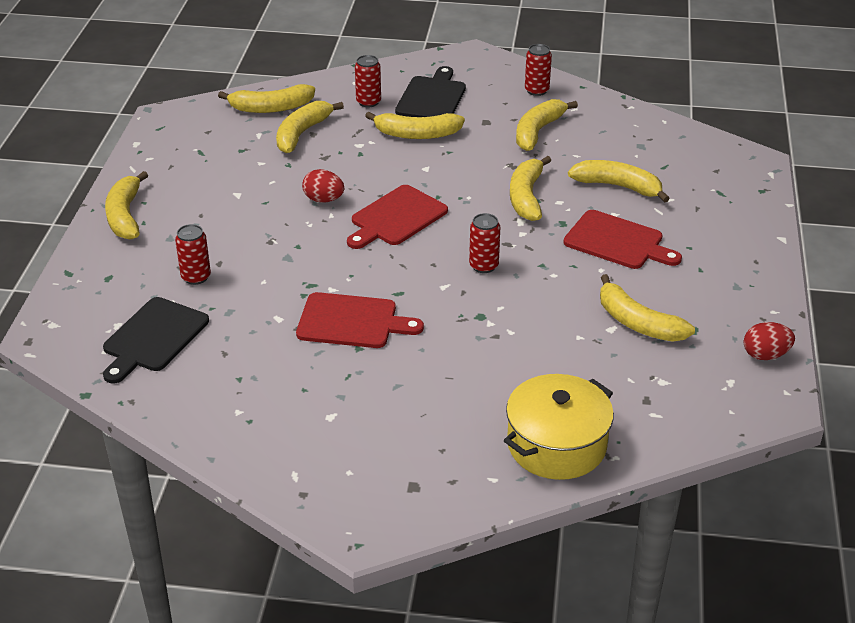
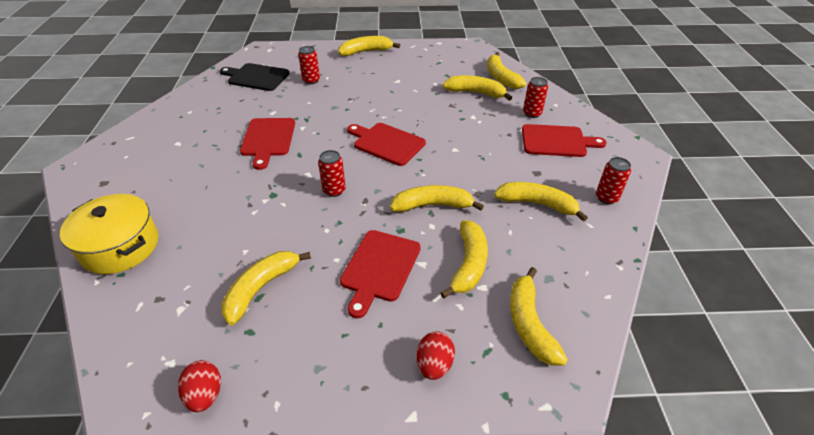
camera: 80 degrees right, 5 degrees up
(323, 200) = (400, 111): red egg -> red egg (434, 364)
(416, 134) = (499, 140): yellow banana -> yellow banana (529, 324)
(432, 97) = (557, 141): black cutting board -> red cutting board

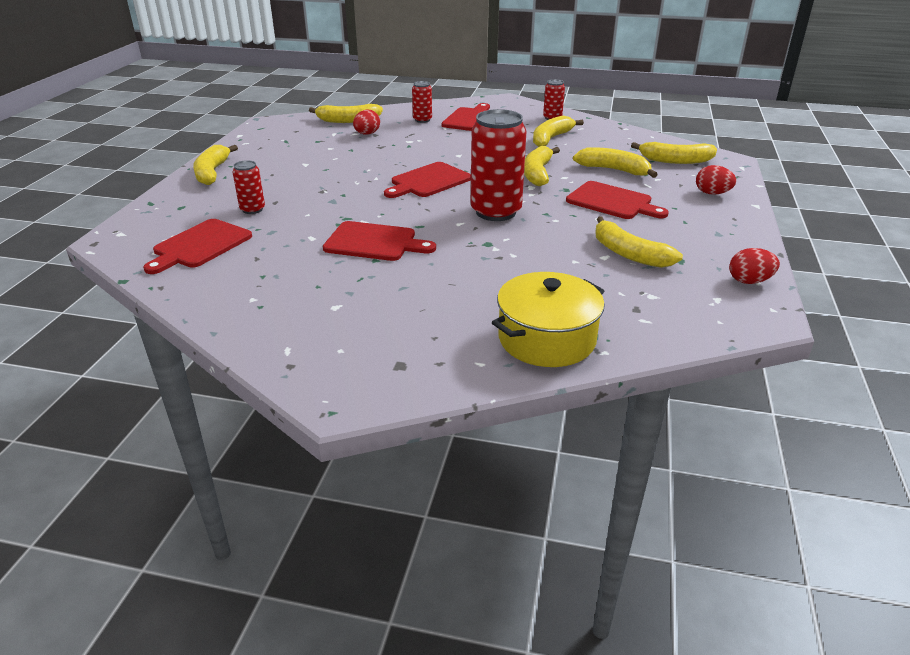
camera: 75 degrees left, 10 degrees down
(256, 77) = (200, 245): black cutting board -> red cutting board
(334, 190) = (496, 212): red can -> red can, size x2.02
(476, 93) = (367, 134): yellow banana -> red egg

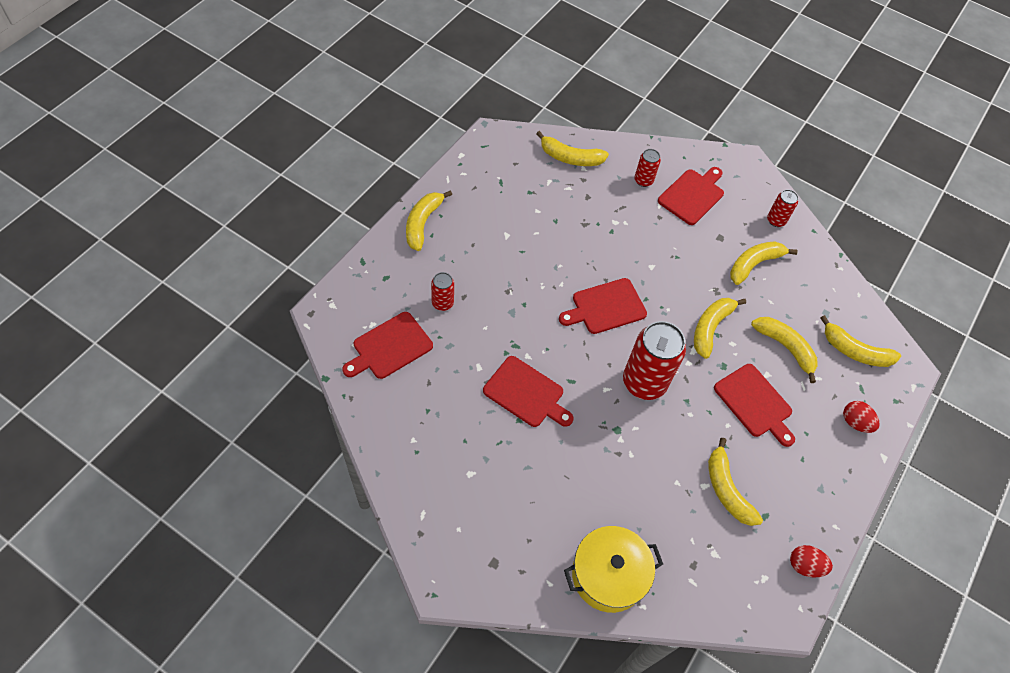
camera: 15 degrees right, 25 degrees up
(367, 134) = (580, 193): red egg -> none

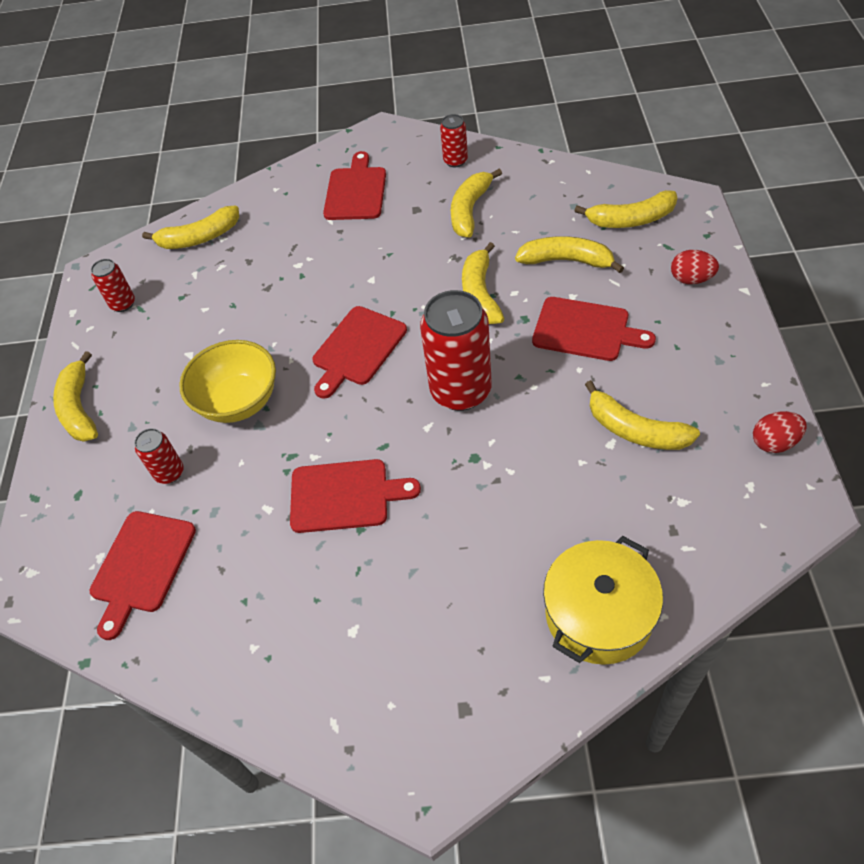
camera: 25 degrees left, 5 degrees down
(512, 288) = (239, 402): none -> yellow bowl
(643, 180) = (294, 210): red can -> red can (123, 304)

